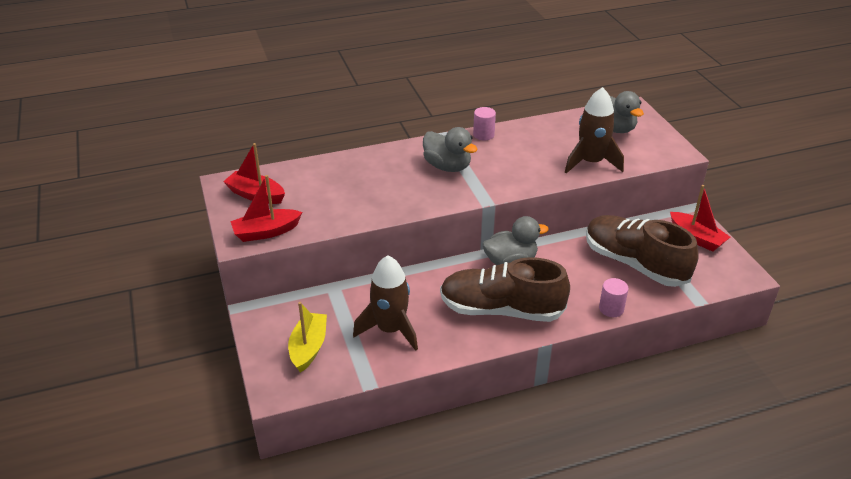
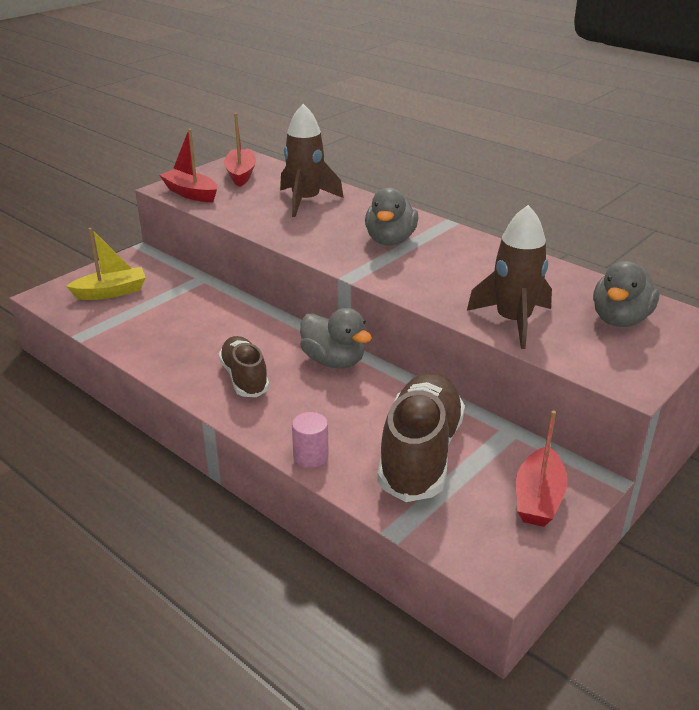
camera: 60 degrees right, 5 degrees down
(390, 329) = (164, 323): brown rocket -> brown rocket (306, 201)
(483, 135) = (480, 243): pink cylinder -> none
(501, 310) = (244, 378): brown shoe -> brown shoe, size x0.60

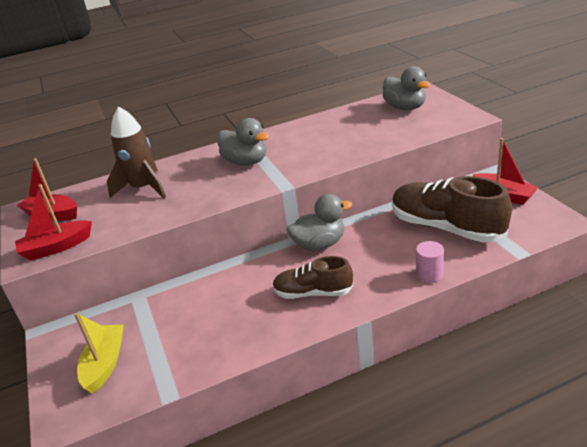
camera: 60 degrees left, 0 degrees up
(513, 321) = (386, 138): brown rocket -> none

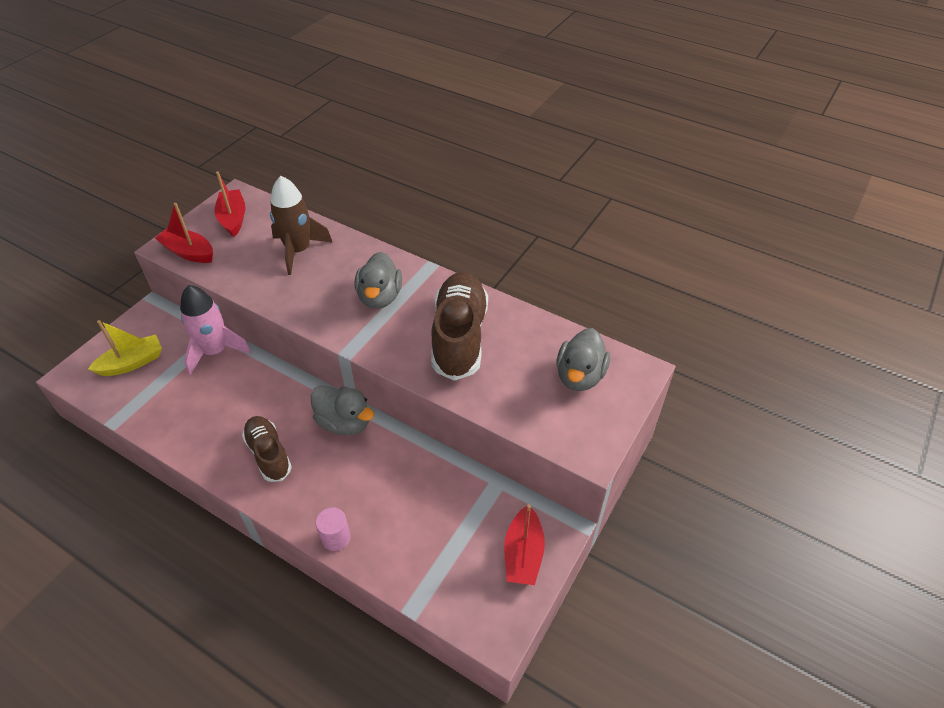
camera: 50 degrees right, 15 degrees up
(160, 301) = (215, 351): none -> pink rocket
(446, 227) = (426, 520): brown shoe -> brown shoe (459, 337)

